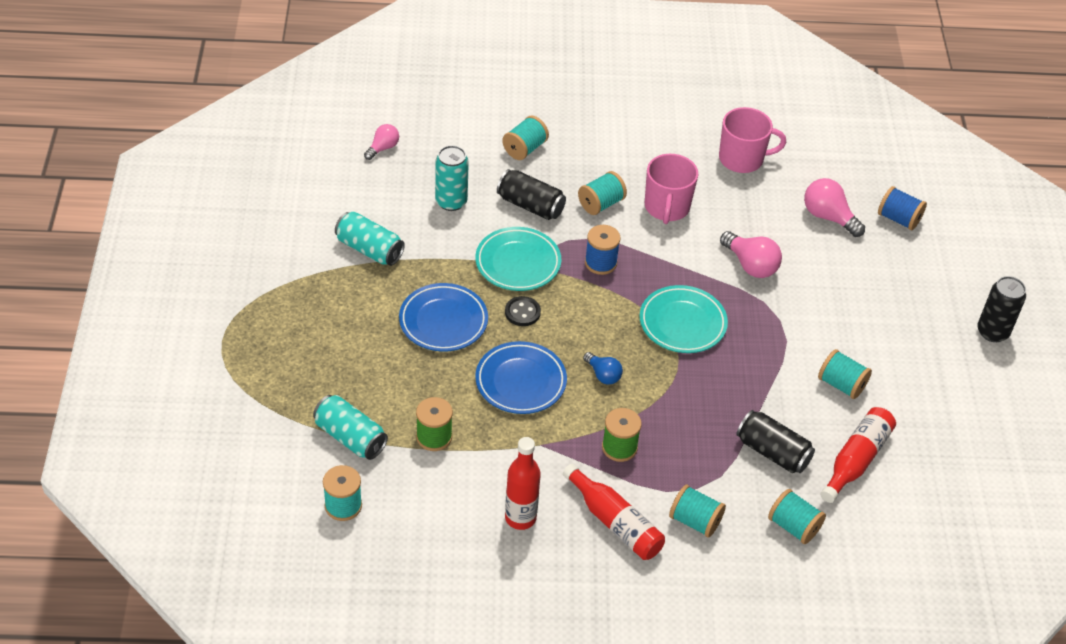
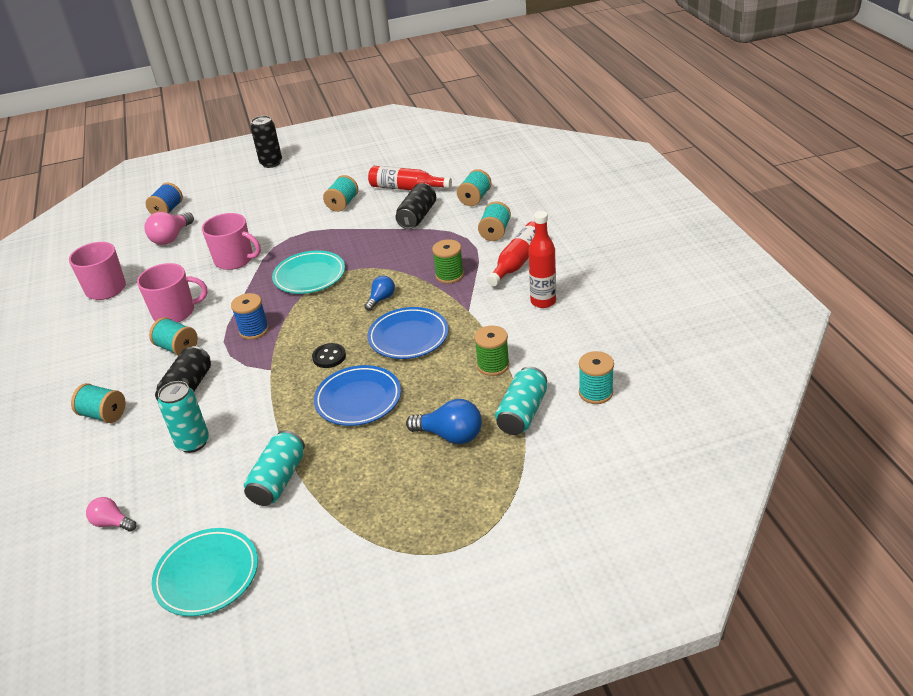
camera: 100 degrees left, 10 degrees down
(353, 375) = (450, 435): none -> blue light bulb
(518, 263) = (268, 376): turquoise plate -> turquoise plate (207, 575)
(750, 265) = (235, 260): pink light bulb -> pink mug

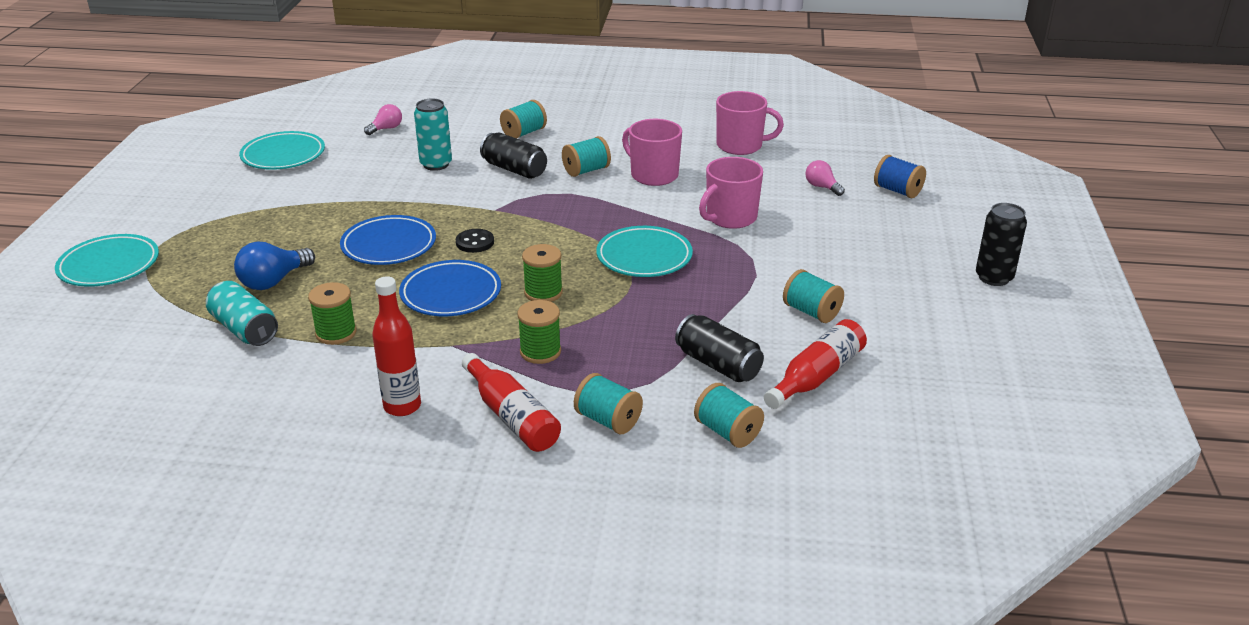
camera: 110 degrees right, 5 degrees down
(171, 238) = (822, 187): pink light bulb -> pink light bulb, size x0.63
(175, 312) = (653, 175): pink mug -> pink mug turned 120 degrees clockwise
(254, 330) = (571, 210): blue spool -> none
(278, 480) = (339, 193): turquoise can -> none
(381, 299) = (543, 293): blue light bulb -> green spool
(498, 565) = (109, 266): none -> turquoise plate
(595, 393) = (206, 385): turquoise spool -> none

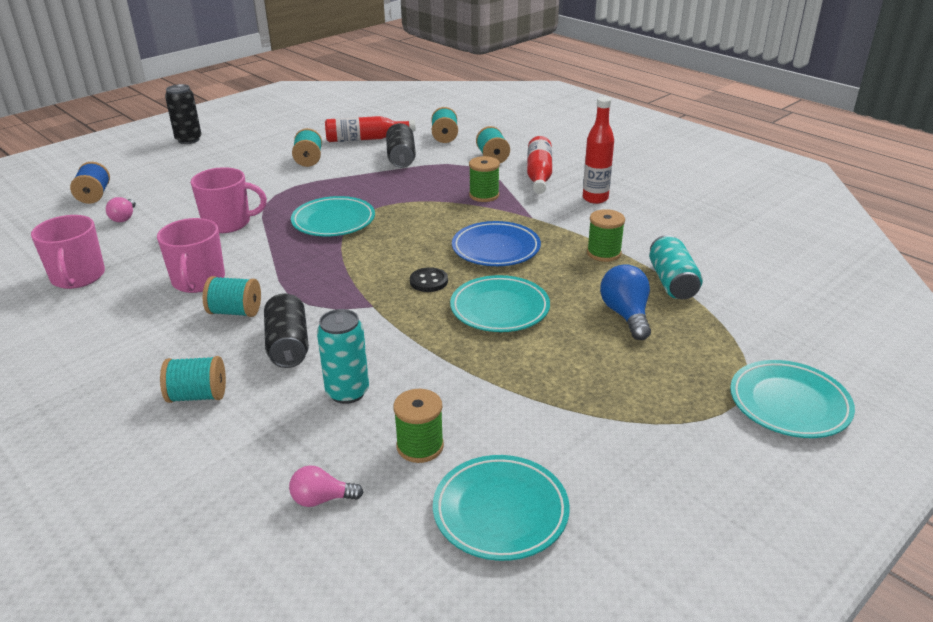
camera: 140 degrees left, 0 degrees up
(274, 281) = (626, 315): blue light bulb -> blue light bulb turned 90 degrees counterclockwise
(389, 245) = (500, 309): blue plate -> turquoise plate
(543, 293) = (434, 225): green spool -> green spool (420, 446)
(740, 146) = (78, 277): pink mug -> pink mug turned 150 degrees counterclockwise

